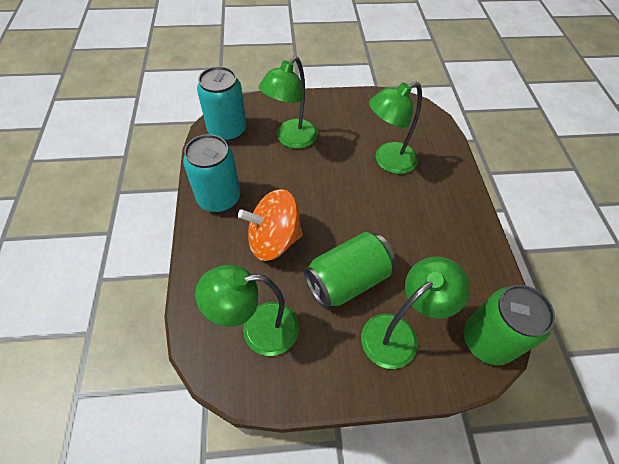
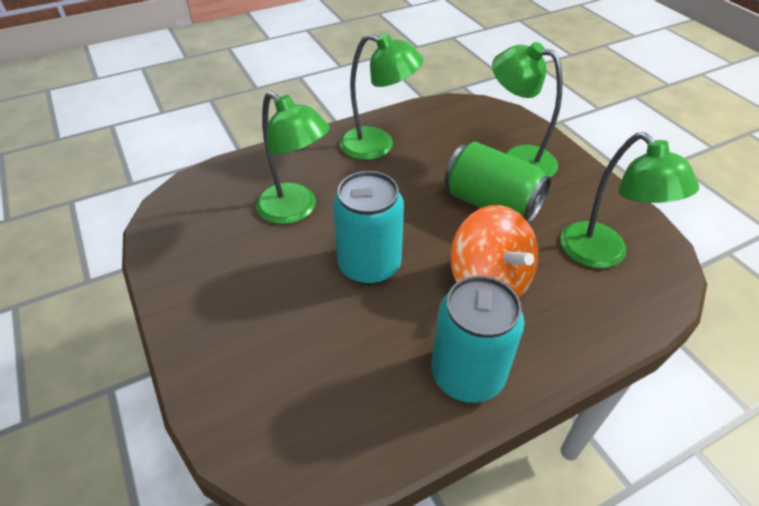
camera: 110 degrees left, 10 degrees down
(227, 130) = (314, 437): turquoise can -> turquoise can (369, 265)
(291, 139) = (298, 328): green lamp -> green lamp (378, 145)
(487, 340) = (480, 112): green can -> none

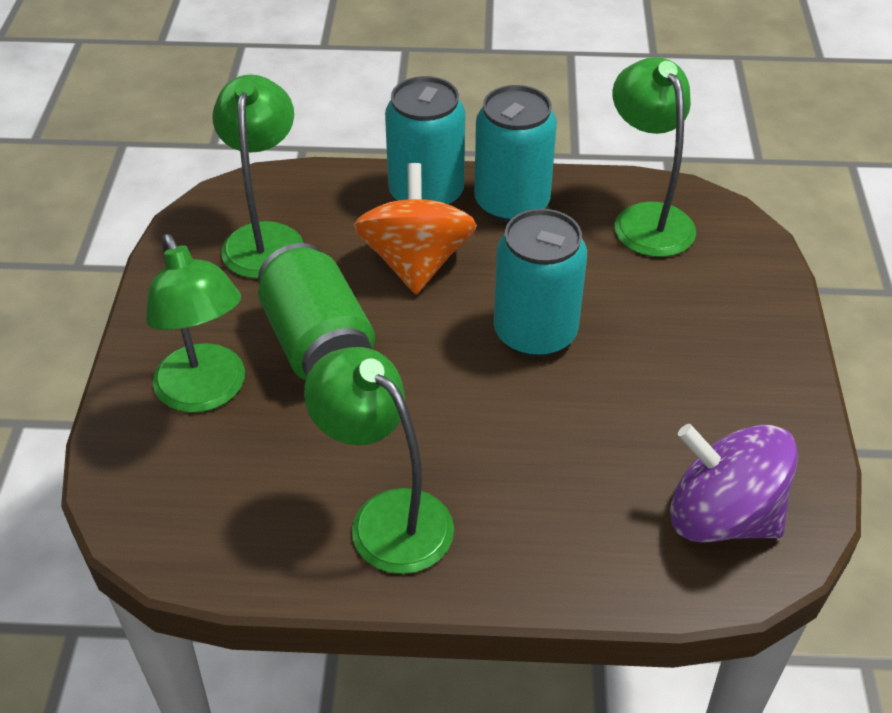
camera: 150 degrees left, 0 degrees up
(206, 206) = (722, 516): none -> purple spinning top
(295, 210) = (588, 450): green lamp -> green lamp (646, 218)
(541, 349) = (426, 194): none -> turquoise can

